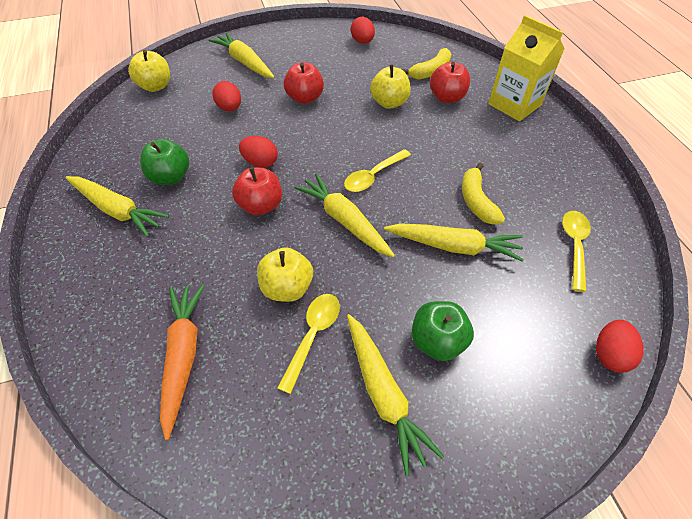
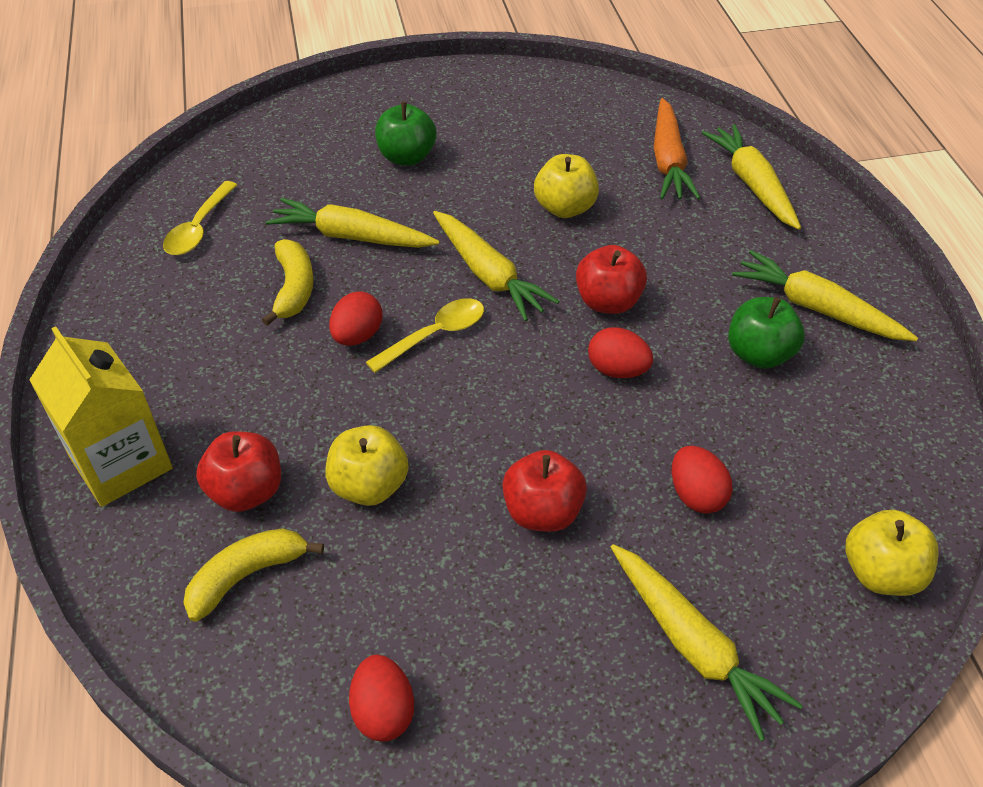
camera: 175 degrees left, 5 degrees down
(313, 335) = (536, 168): yellow spoon -> none
(383, 393) = (470, 127): yellow carrot -> yellow carrot (752, 184)
(609, 354) = (239, 139): red egg -> red egg (357, 336)

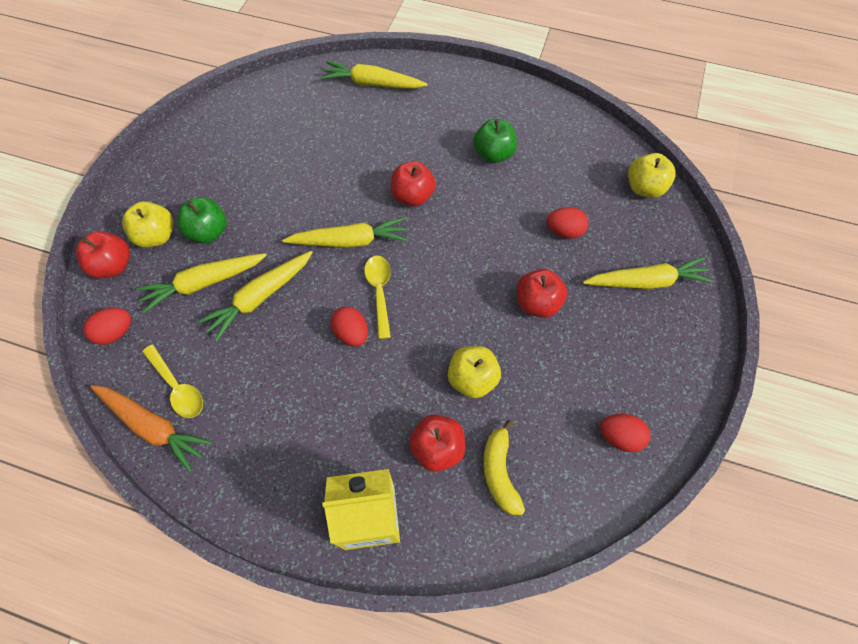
camera: 60 degrees left, 15 degrees up
(294, 288) = (283, 351): yellow banana -> none
(312, 114) = (113, 266): none -> red apple
(565, 208) = (323, 175): yellow apple -> yellow apple (157, 236)
(617, 370) = (464, 219): red egg -> red egg (116, 332)
(668, 161) = (324, 107): orange carrot -> orange carrot (153, 427)
(817, 308) = (479, 113): yellow carrot -> yellow carrot (204, 283)

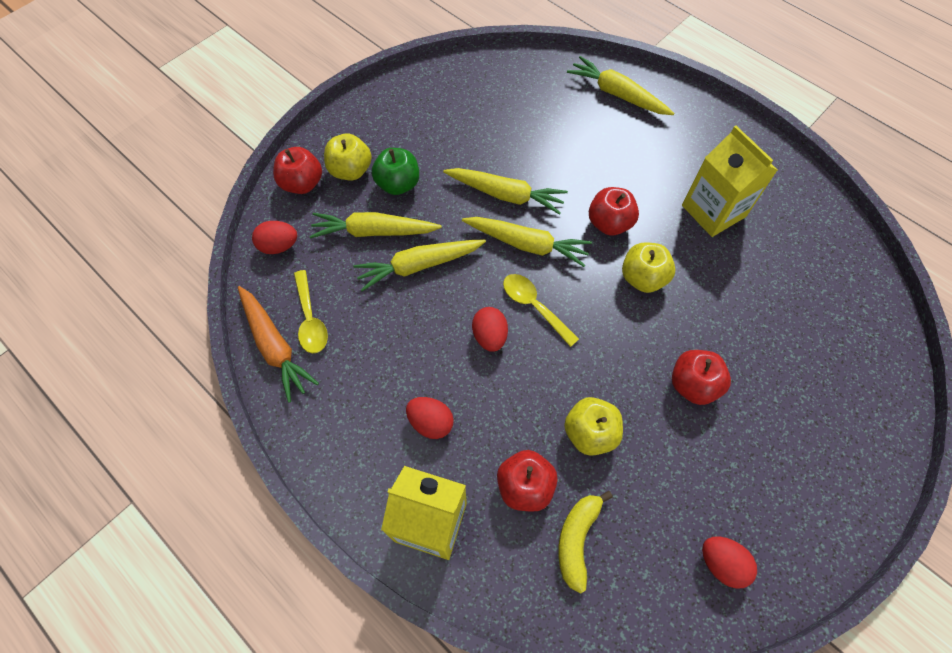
camera: 25 degrees right, 0 degrees up
(379, 292) = (534, 306): yellow spoon -> yellow spoon turned 60 degrees counterclockwise
(493, 154) = (713, 211): green apple -> yellow carton
(564, 231) = (756, 321): red egg -> red egg (431, 422)
(644, 188) = (870, 310): yellow apple -> yellow apple (642, 278)
(646, 281) = (826, 412): yellow carrot -> yellow carrot (506, 195)

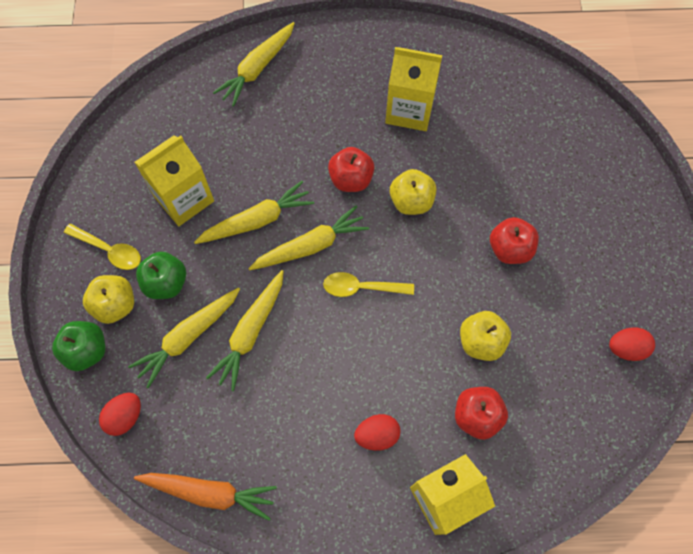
camera: 45 degrees left, 5 degrees up
(302, 184) = (87, 350): red apple -> green apple
(310, 319) = (214, 447): yellow spoon -> yellow spoon (109, 250)
(470, 140) = (184, 198): none -> yellow carton
(489, 336) = (353, 337): red egg -> none
(577, 539) = (538, 417): yellow banana -> none
(617, 94) = (257, 68): yellow carrot -> yellow carrot turned 45 degrees counterclockwise

